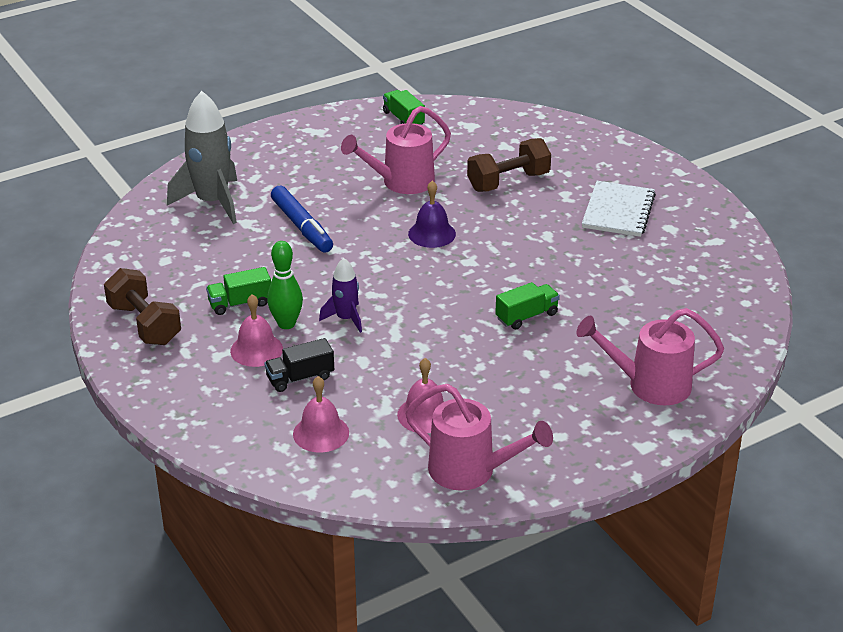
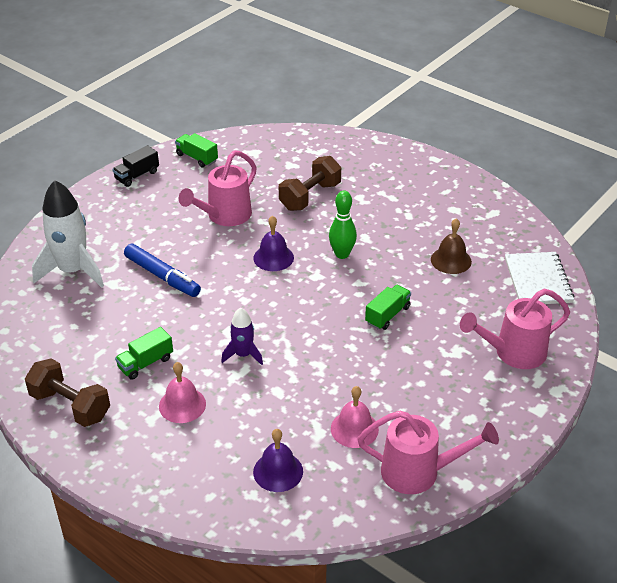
camera: 20 degrees left, 5 degrees up
(212, 202) = (73, 271): grey rocket -> white rocket
(286, 324) = (195, 373): green bowling pin -> green bowling pin (342, 254)
(300, 378) = (233, 422): black truck -> black truck (137, 175)
(321, 433) = (278, 471): pink bell -> purple bell
(618, 211) = (408, 203): white notebook -> white notebook (538, 280)
(633, 278) = (451, 260): none -> brown bell

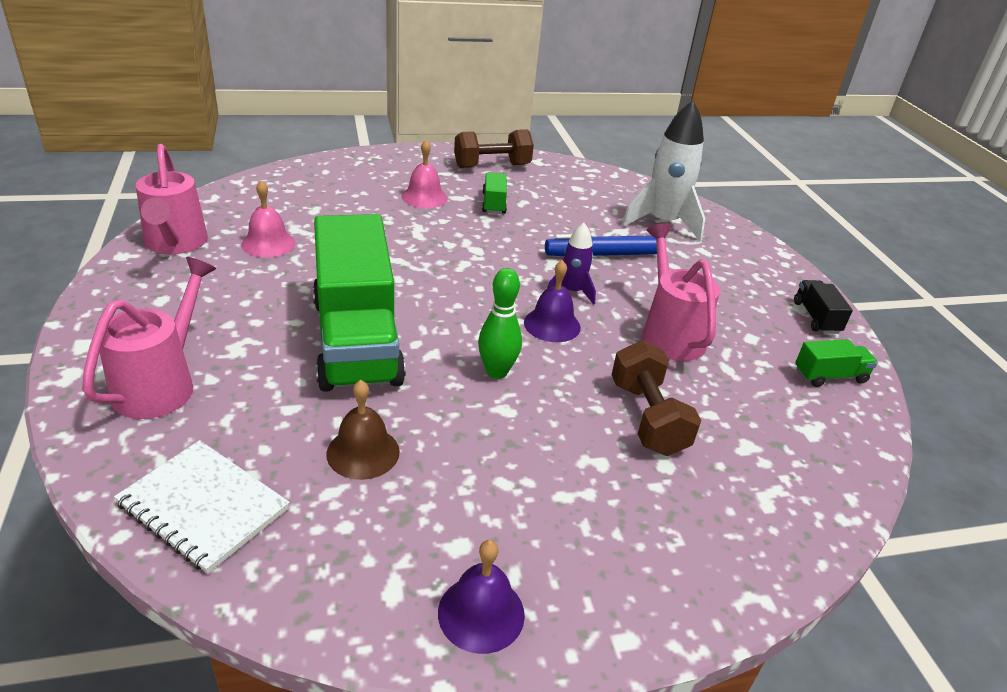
camera: 125 degrees right, 5 degrees down
(243, 355) = (435, 242): purple rocket -> purple rocket (572, 291)
(278, 471) = (296, 198): purple bell -> purple bell (481, 613)
(387, 315) = (356, 340): green truck -> green truck, size x2.48
(419, 472) = (175, 244): pink watering can -> pink watering can turned 60 degrees counterclockwise

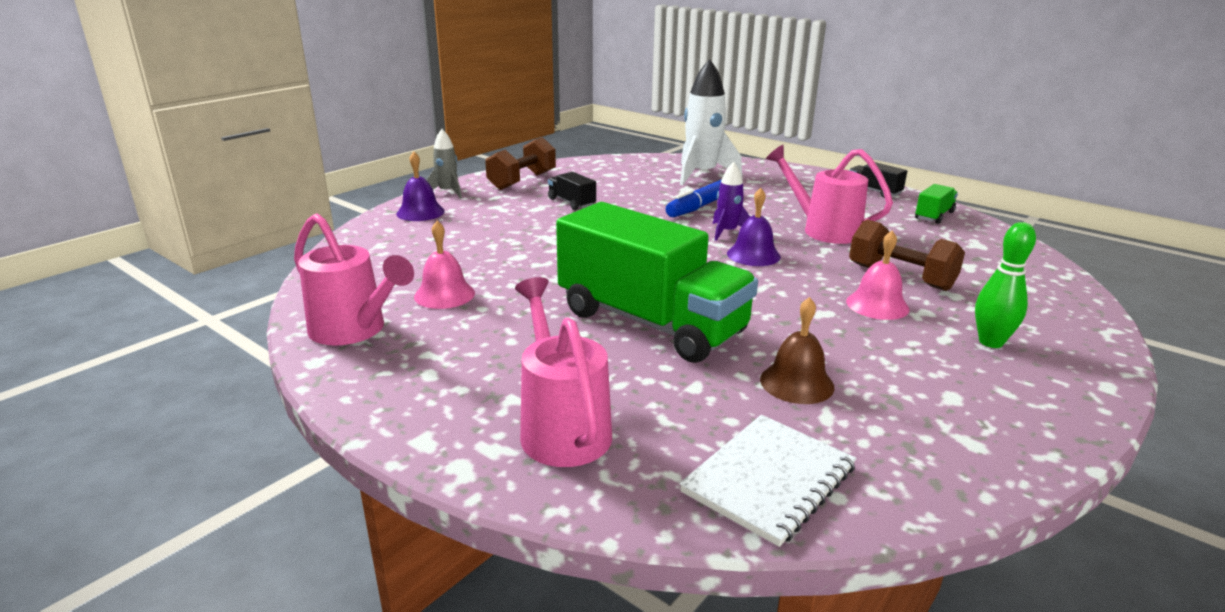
camera: 35 degrees left, 10 degrees down
(203, 507) = (769, 480): white notebook -> white notebook turned 45 degrees counterclockwise
(418, 154) = (447, 192): none -> grey rocket
(424, 197) = (511, 217): pink bell -> pink bell (877, 305)
(481, 613) = (1032, 421): purple bell -> purple bell (420, 212)
(494, 203) = (571, 202): green truck -> black truck
(497, 372) = (777, 295): green bowling pin -> green bowling pin (990, 342)

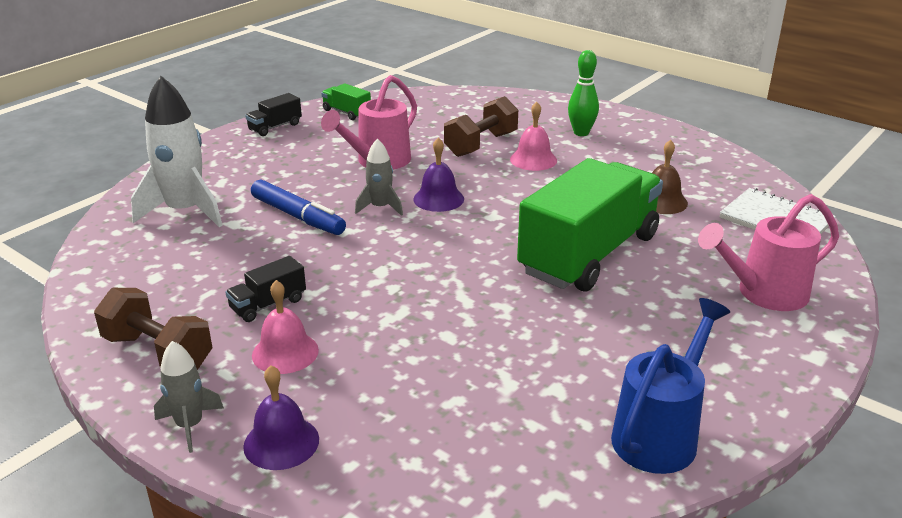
camera: 90 degrees left, 5 degrees up
(354, 331) = (660, 433): pink watering can -> blue watering can
(444, 294) = (559, 379): pink bell -> pink bell (285, 352)
(727, 232) = (380, 207): purple rocket -> grey rocket

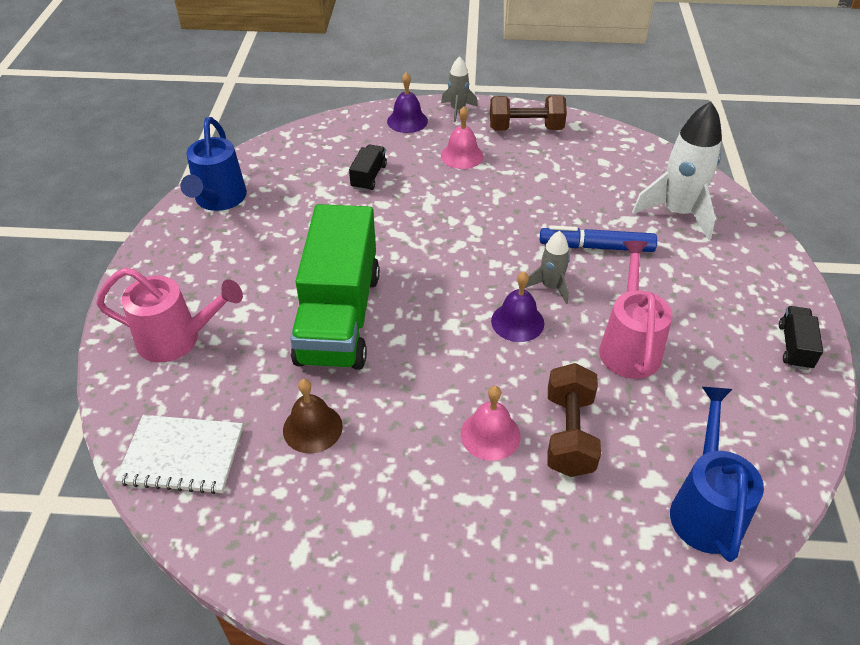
camera: 145 degrees right, 15 degrees up
(268, 304) = (511, 175): black truck -> black truck (369, 177)
(346, 112) = (776, 417): green truck -> none
(444, 104) = (705, 507): none -> blue watering can
(581, 133) = (484, 533): green bowling pin -> none
(763, 293) = (177, 340): pink watering can -> pink watering can turned 60 degrees clockwise

